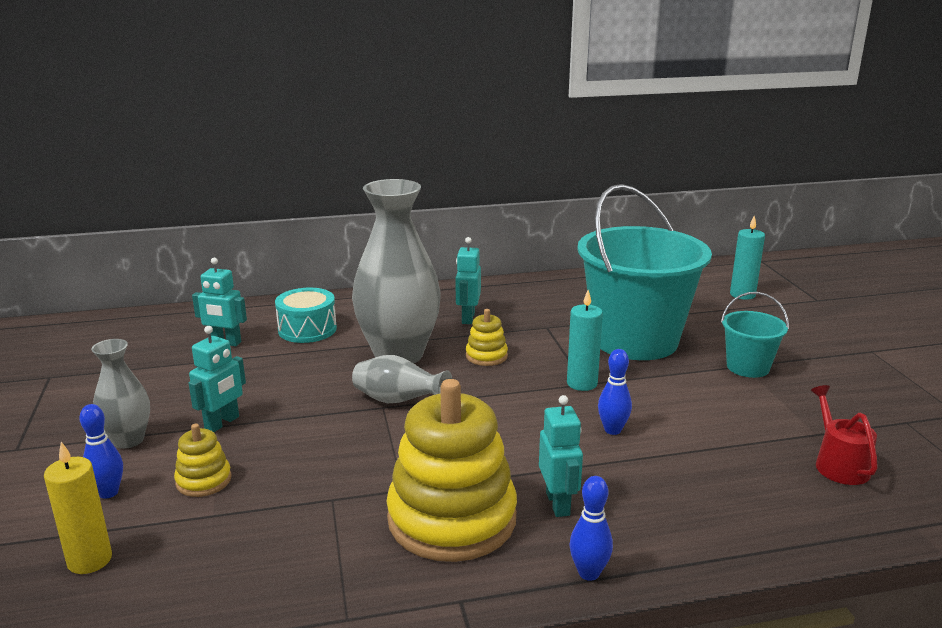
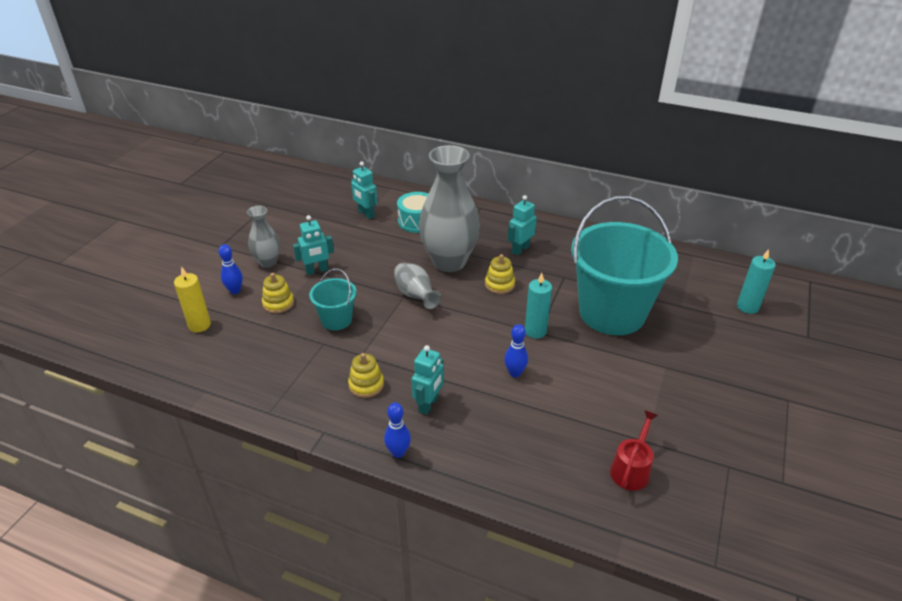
camera: 35 degrees right, 15 degrees up
(452, 519) = (366, 385): yellow stacking toy -> yellow stacking toy, size x0.45
(748, 367) = (666, 369): turquoise bucket -> turquoise bucket (336, 320)

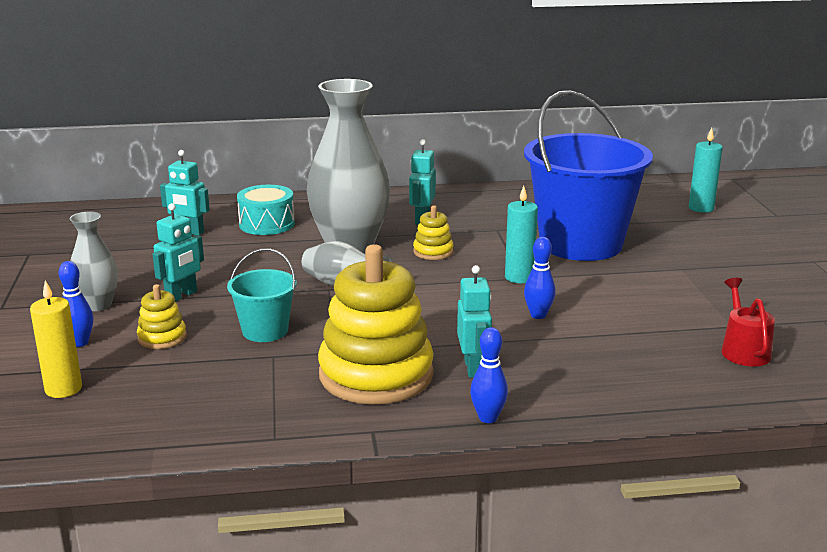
camera: 30 degrees left, 15 degrees down
(366, 385) = (376, 375): yellow stacking toy -> yellow stacking toy, size x2.24
(612, 313) = (581, 244): turquoise bucket -> blue bucket

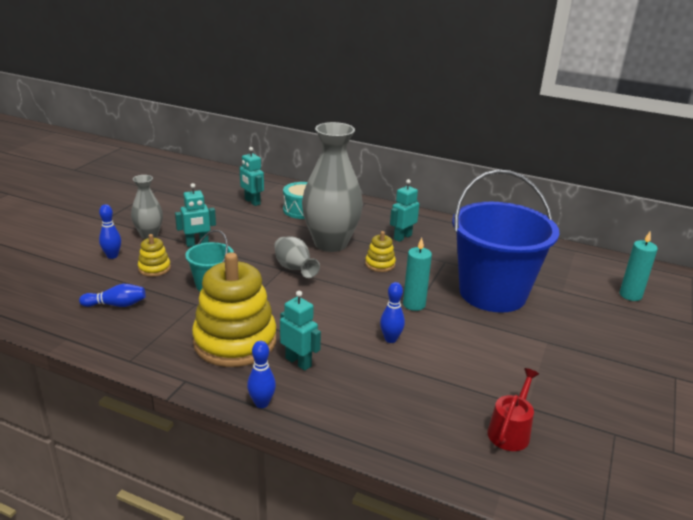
camera: 30 degrees right, 5 degrees up
(63, 389) = (71, 282): yellow candle -> none
(168, 391) = (116, 305): none -> blue bowling pin
(473, 368) = (298, 362): turquoise robot -> turquoise robot turned 75 degrees counterclockwise

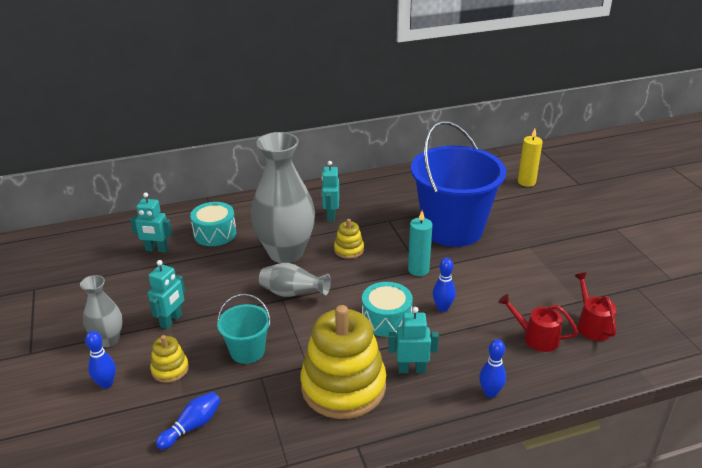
camera: 40 degrees left, 5 degrees up
(262, 403) = (436, 420): blue bowling pin -> blue bowling pin (490, 393)
(333, 321) = (386, 319): none -> turquoise drum
(438, 406) = (536, 337): none -> red watering can
(630, 295) = (526, 182): turquoise candle -> yellow candle

